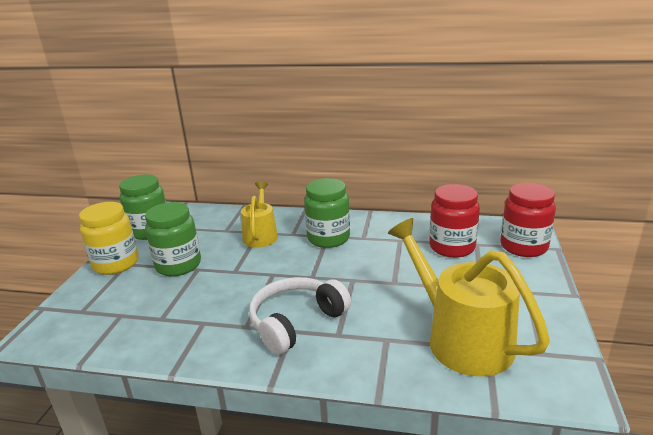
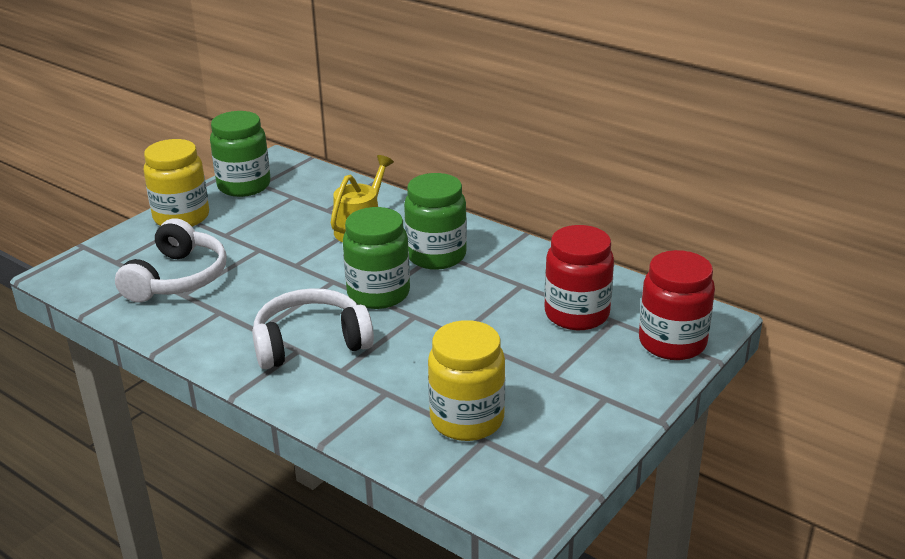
camera: 25 degrees right, 5 degrees up
(147, 308) = (177, 278): none -> white headphones
(178, 265) = (243, 239): green jar -> green jar (378, 294)
(461, 338) = (467, 419): yellow watering can -> yellow jar

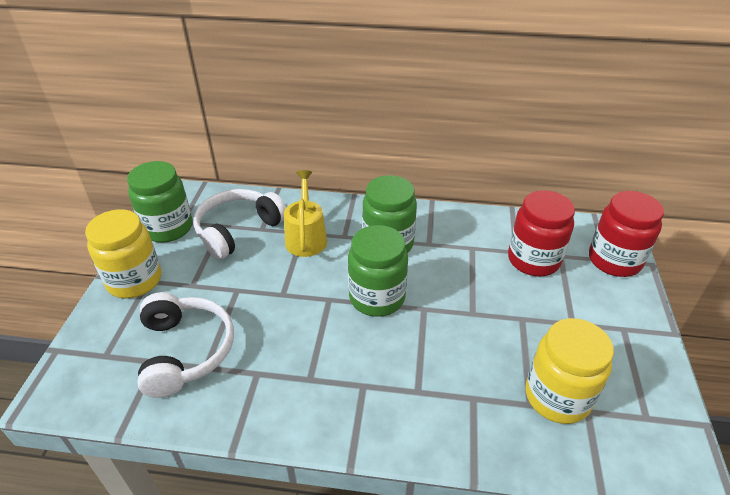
camera: 30 degrees left, 10 degrees up
(310, 342) = (367, 372): white headphones -> white headphones (238, 230)

